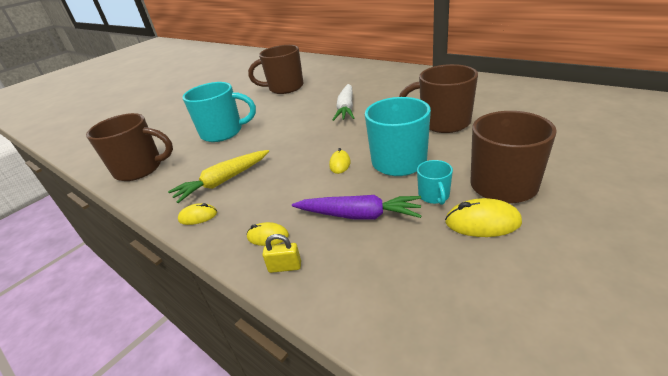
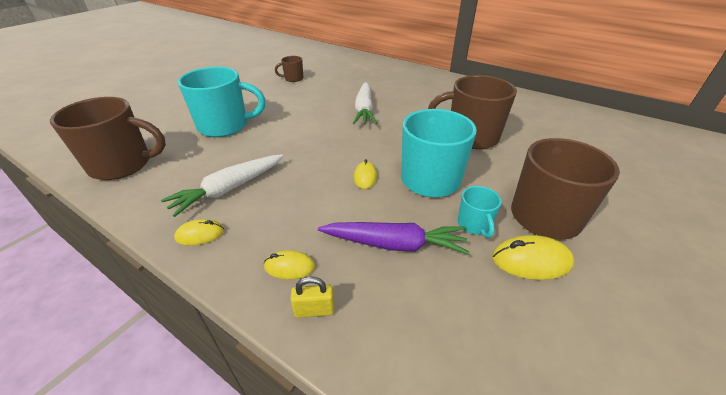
camera: 10 degrees left, 5 degrees up
(223, 181) = (229, 189): yellow carrot -> white carrot
(285, 88) = (293, 78): brown mug -> brown mug, size x0.48

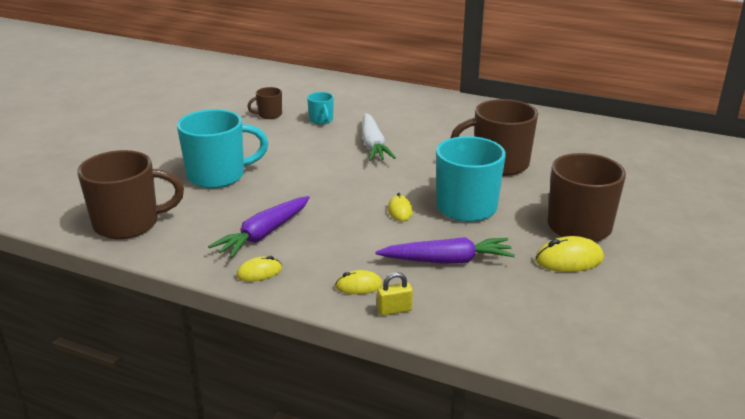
camera: 10 degrees left, 10 degrees down
(229, 189) = (264, 234): white carrot -> purple carrot
(474, 224) = (516, 239): turquoise mug -> turquoise mug (321, 120)

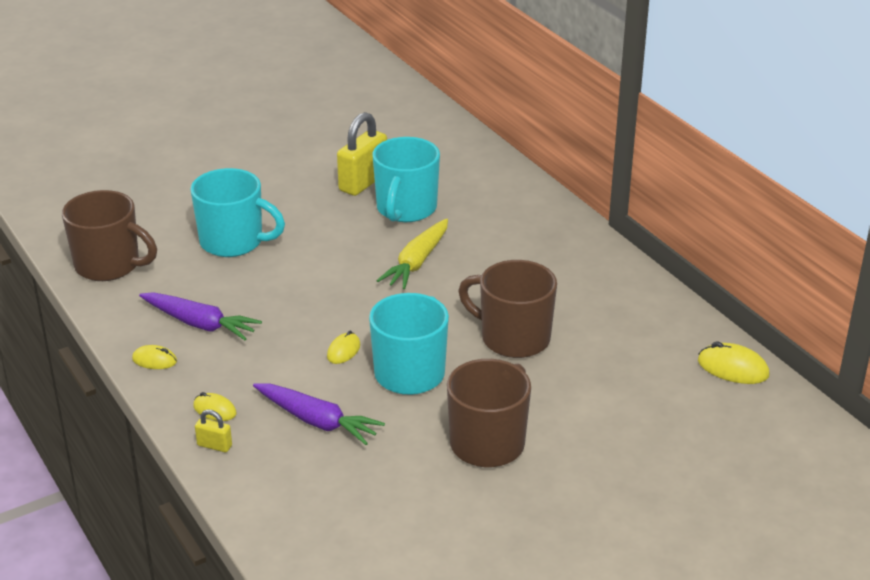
camera: 35 degrees right, 5 degrees up
(264, 234) = (200, 324): purple carrot -> purple carrot turned 135 degrees counterclockwise
(269, 115) = (363, 182): brown mug -> yellow padlock
(321, 120) = (406, 209): turquoise mug -> turquoise mug, size x2.07
(373, 145) = (417, 262): white carrot -> yellow carrot
(569, 260) = (426, 472): yellow mouse -> yellow mouse (733, 368)

